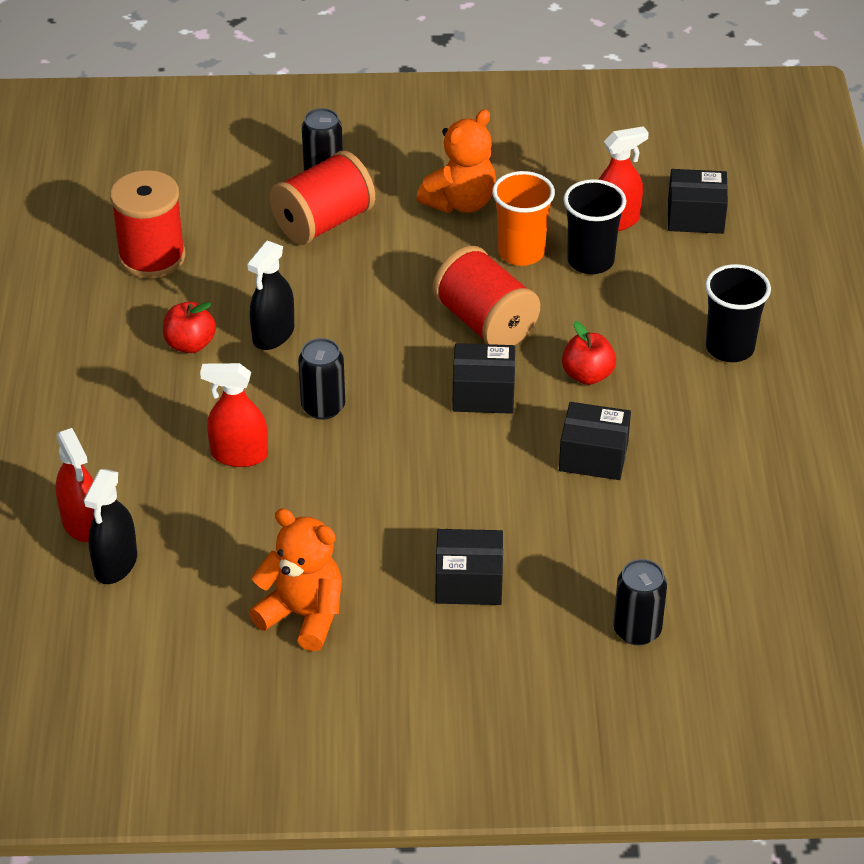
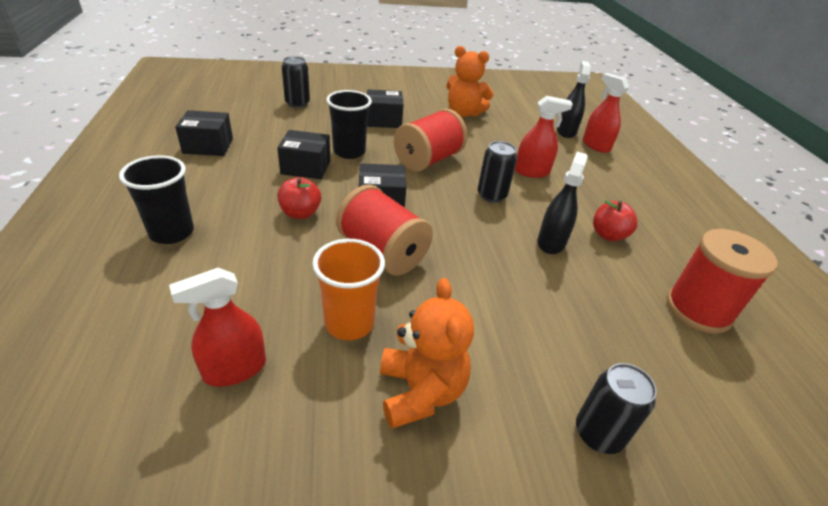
camera: 170 degrees right, 5 degrees down
(323, 223) = (564, 355): red spool -> red spool (428, 160)
(460, 202) = (420, 392): orange teddy bear -> orange teddy bear turned 135 degrees clockwise
(590, 261) = (276, 314): black cup -> black cup (349, 152)
(695, 216) = (129, 380): black box -> black box (208, 146)

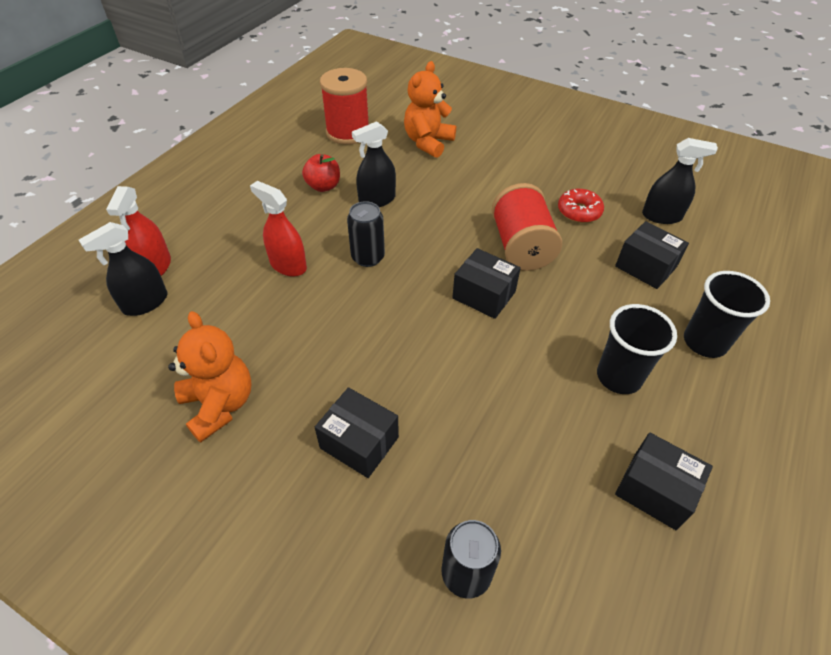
camera: 140 degrees left, 10 degrees up
(235, 369) = (661, 216): red spray bottle -> black spray bottle
(300, 213) = (572, 315): red apple -> none
(306, 167) = (535, 382): black box -> black box (645, 267)
(349, 152) = (463, 388): black cup -> black cup (619, 377)
(349, 323) = (579, 211): orange cup -> red donut
(420, 392) = (558, 167): orange teddy bear -> orange teddy bear (428, 142)
(428, 160) = (379, 330): red spool -> none
(598, 434) = (484, 124): black can -> none

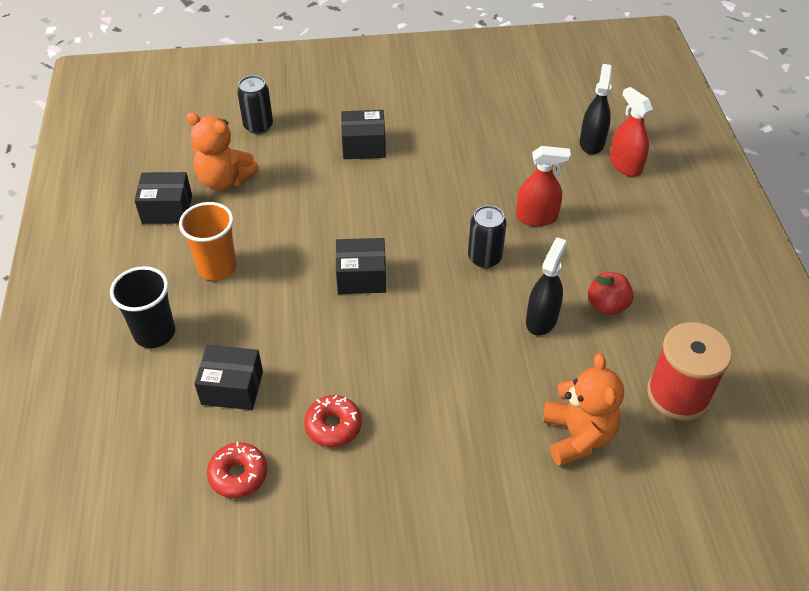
camera: 145 degrees right, 0 degrees up
(219, 405) = (464, 122): orange teddy bear -> orange teddy bear (224, 180)
(521, 247) = (363, 344): red spool -> none
(619, 377) = (217, 267): black cup -> orange cup
(661, 216) = (238, 474): black spray bottle -> red donut

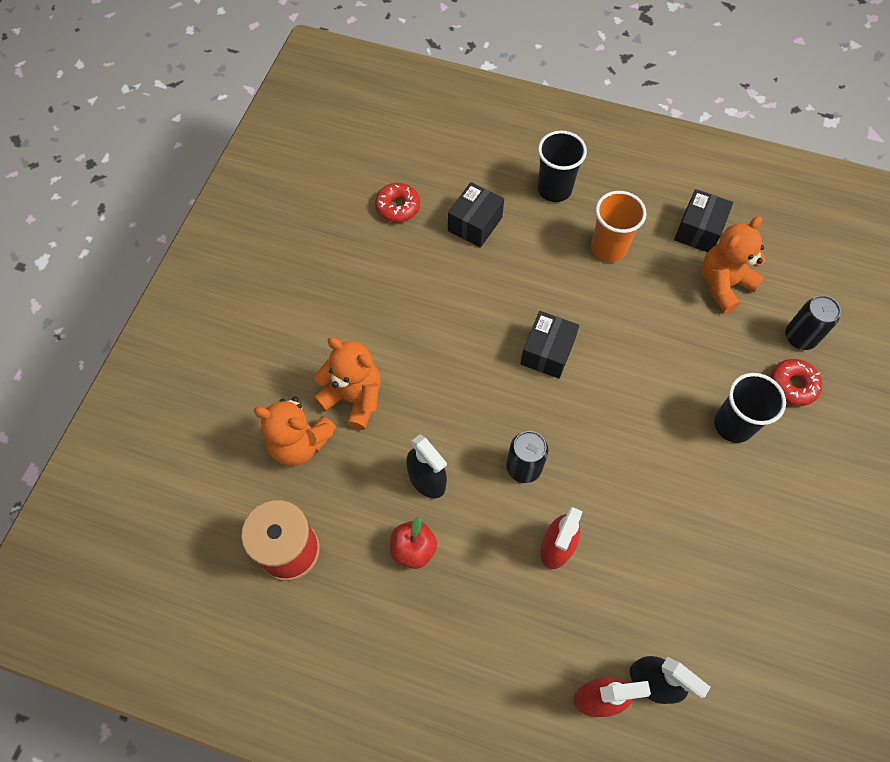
camera: 115 degrees right, 15 degrees up
(333, 426) = (405, 276): red donut -> red donut (792, 385)
(363, 146) = (733, 425): black box -> black cup
(501, 410) = (354, 398): none -> orange teddy bear

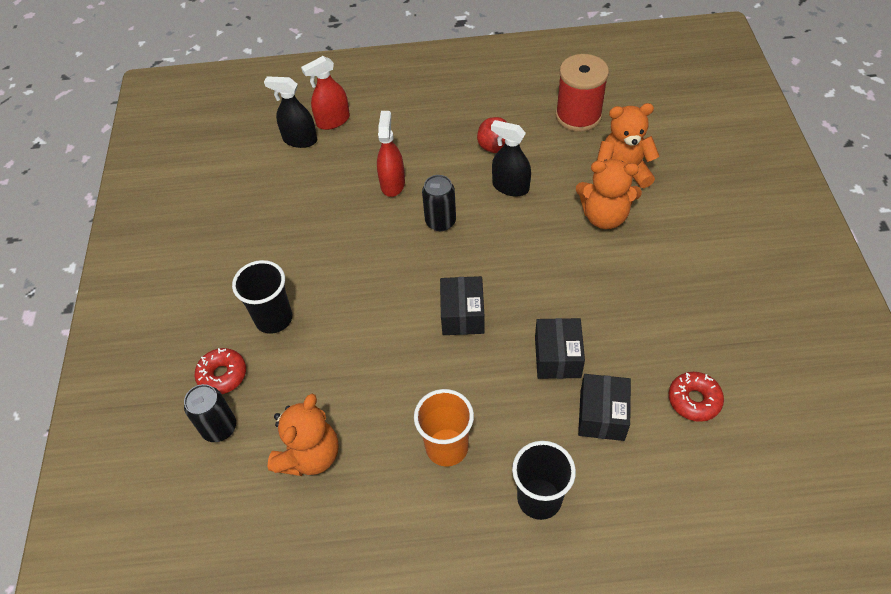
camera: 160 degrees right, 10 degrees down
(698, 230) = (353, 514): black box -> black box (557, 357)

